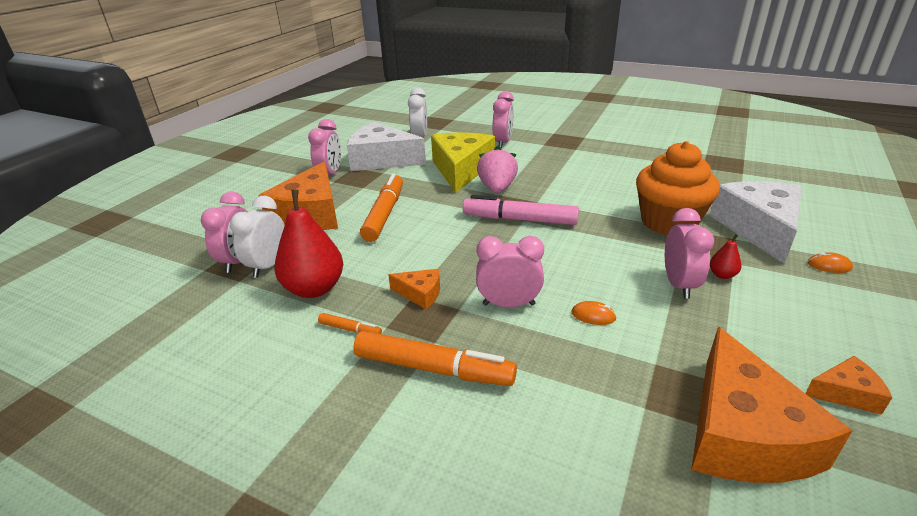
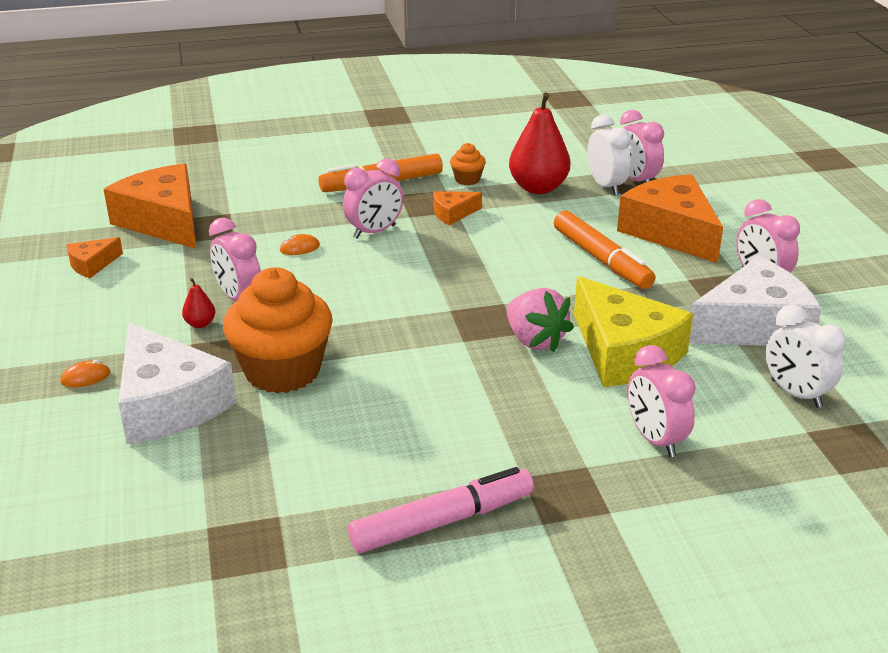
camera: 140 degrees right, 0 degrees up
(350, 329) = (467, 179): orange marker -> orange cupcake
(520, 219) = (454, 308): pink marker -> pink marker (442, 522)

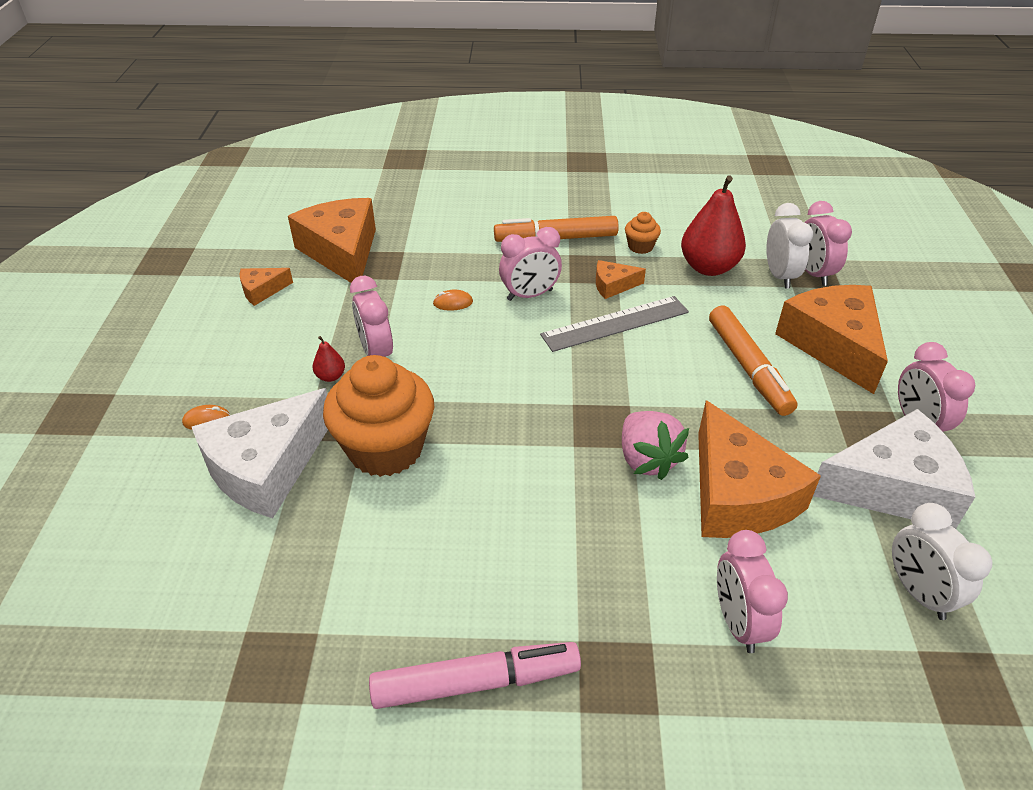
camera: 15 degrees right, 10 degrees up
(168, 404) = (266, 467): white cheese -> white cheese turned 60 degrees clockwise
(466, 243) = (615, 323): none -> grey ruler
(624, 352) = (737, 494): yellow cheese -> orange cheese

